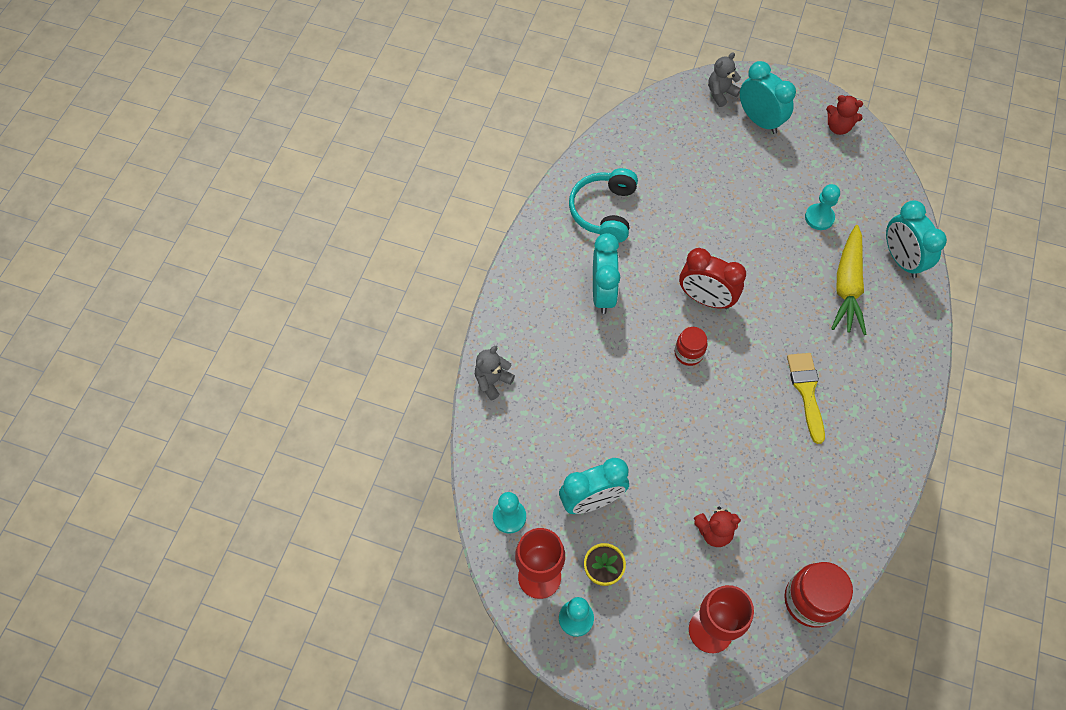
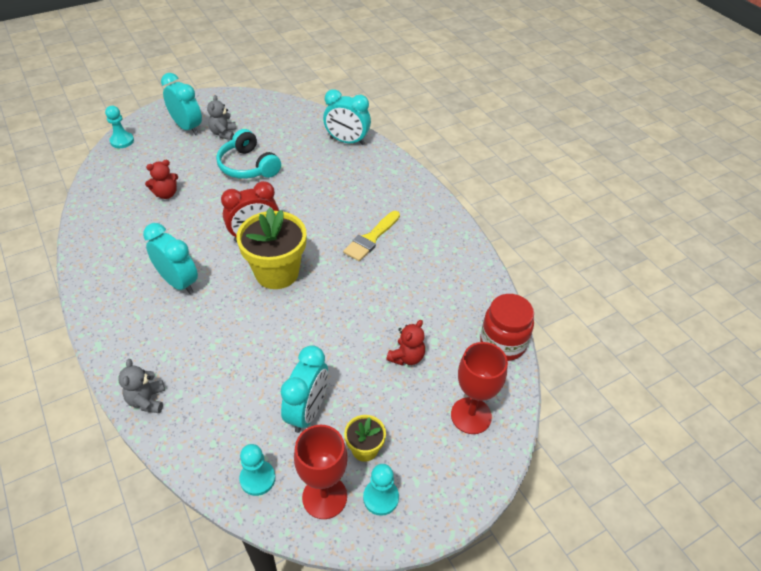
camera: 50 degrees left, 15 degrees down
(604, 211) = (129, 236): turquoise headphones -> turquoise headphones (248, 166)
(688, 353) = (277, 272): red jar -> yellow flower pot
(720, 93) = (146, 128): grey teddy bear -> grey teddy bear (223, 133)
(759, 121) = (187, 127): turquoise clock -> turquoise clock turned 45 degrees clockwise
(806, 391) = (371, 238): yellow brush -> yellow brush turned 90 degrees counterclockwise
(819, 218) = (278, 151): turquoise pawn -> turquoise pawn (122, 141)
(838, 127) = (240, 104): red teddy bear -> red teddy bear (166, 194)
(847, 286) = (332, 172): yellow carrot -> none

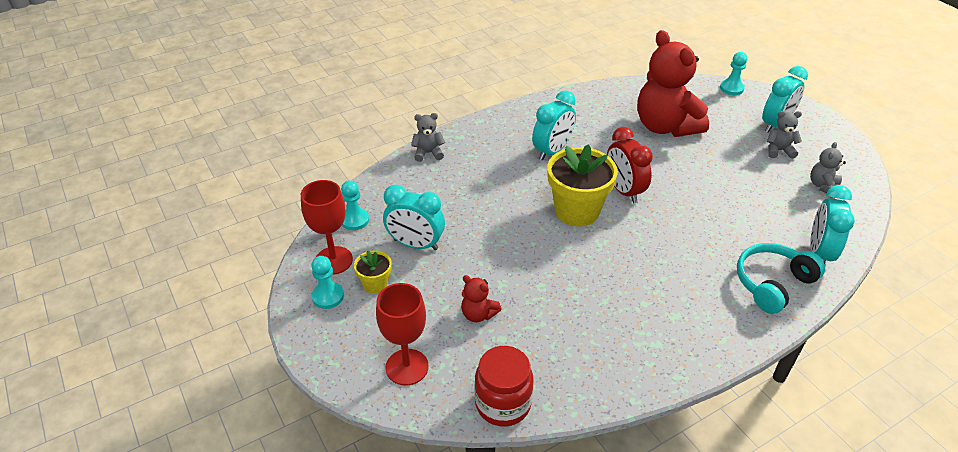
camera: 90 degrees right, 5 degrees down
(166, 194) = (665, 126): red teddy bear -> red teddy bear, size x2.32
(248, 166) = (731, 175): turquoise headphones -> turquoise headphones (773, 284)
(273, 121) = (823, 186): none -> grey teddy bear
(371, 238) = (646, 281): yellow brush -> none

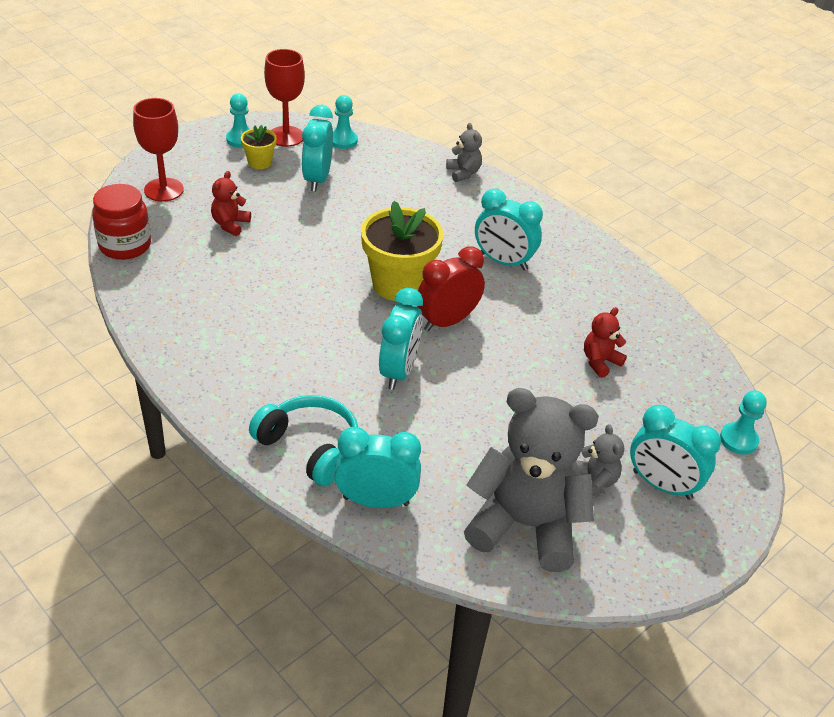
camera: 75 degrees right, 0 degrees up
(665, 126) = (600, 362): red teddy bear -> red teddy bear, size x0.43
(682, 224) = (399, 371): none -> turquoise clock
(823, 186) = (525, 525): grey teddy bear -> grey teddy bear, size x2.32

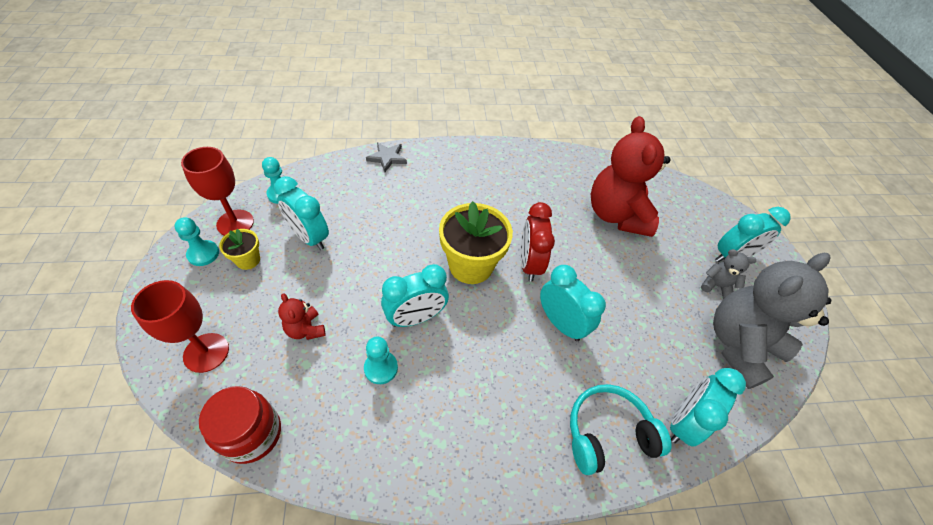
camera: 55 degrees left, 10 degrees up
(463, 173) = (387, 158): grey teddy bear -> grey star
(503, 261) = (493, 197): turquoise clock -> turquoise clock (416, 317)
(600, 362) = (616, 215): red teddy bear -> red teddy bear, size x2.32
(738, 440) = (710, 201): turquoise pawn -> turquoise pawn (381, 368)

